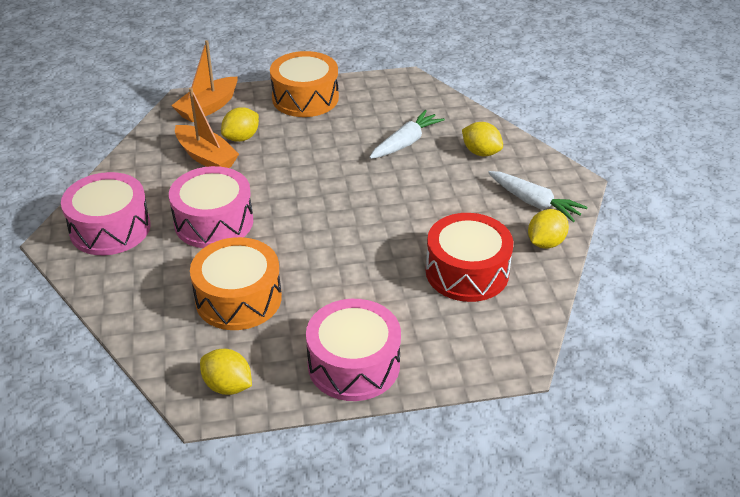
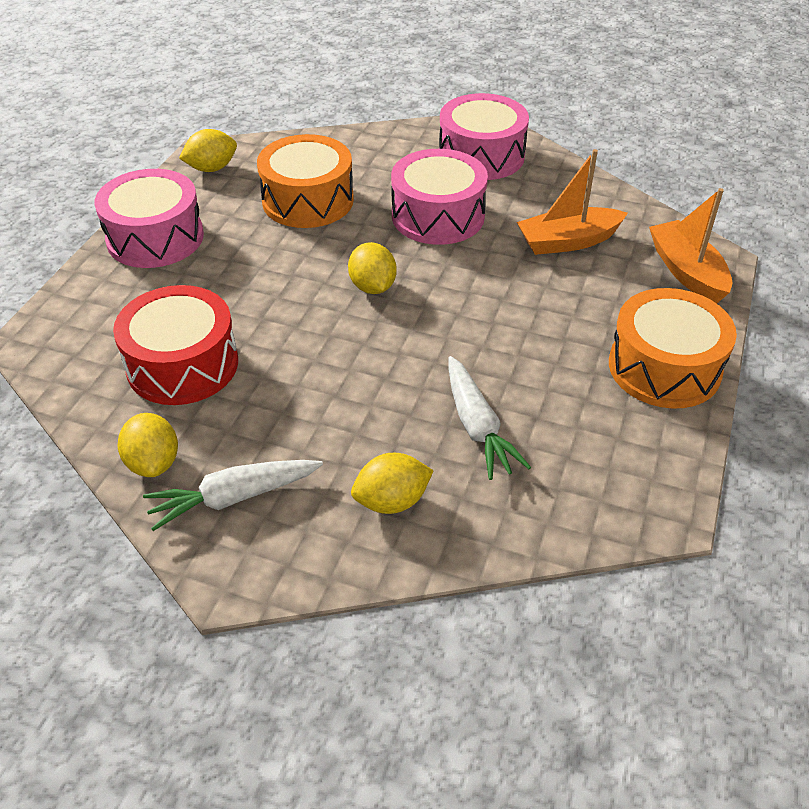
camera: 120 degrees right, 5 degrees up
(241, 138) = (593, 279): yellow lemon -> yellow lemon (372, 287)

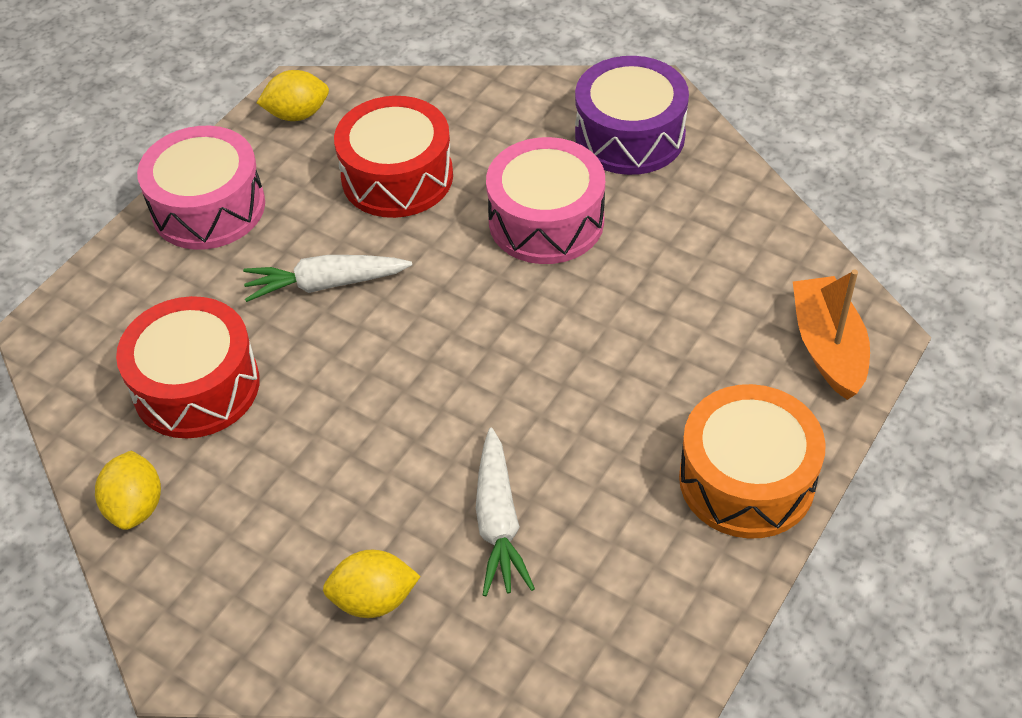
camera: 15 degrees right, 5 degrees up
(234, 498) = (208, 564): white carrot -> white carrot (326, 284)
(308, 200) = (397, 177): orange drum -> red drum
(372, 287) = (437, 313): yellow lemon -> none
(481, 155) = (629, 136): pink drum -> purple drum
(568, 241) = (694, 281): orange boat -> none

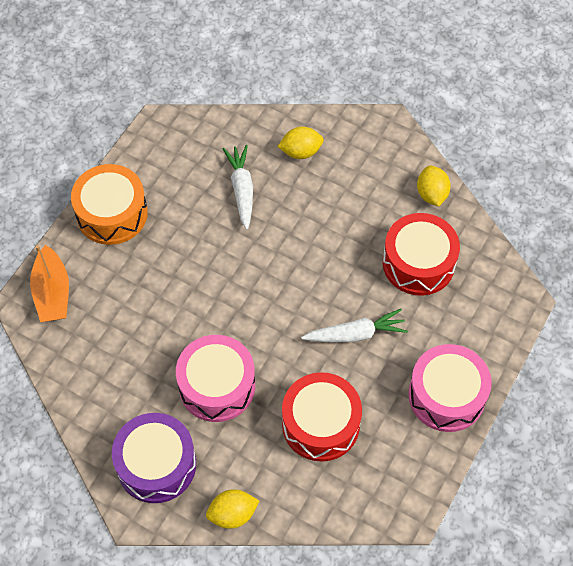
camera: 175 degrees right, 10 degrees up
(297, 114) = (403, 485): yellow lemon -> yellow lemon (232, 514)

